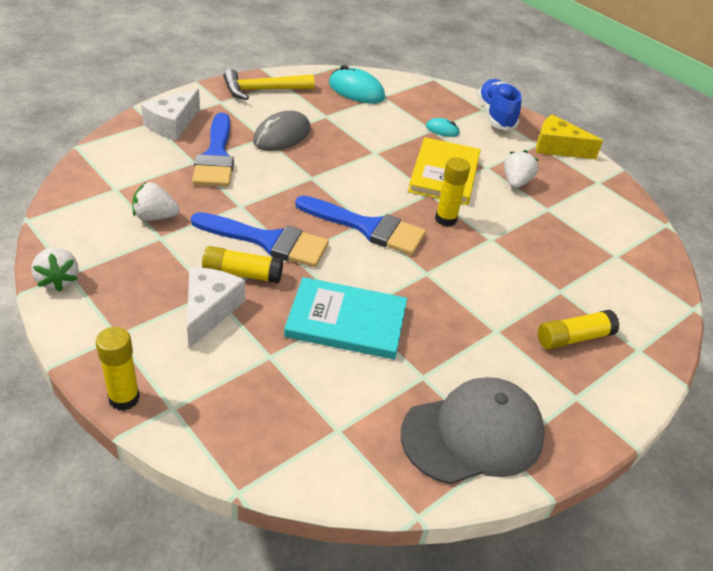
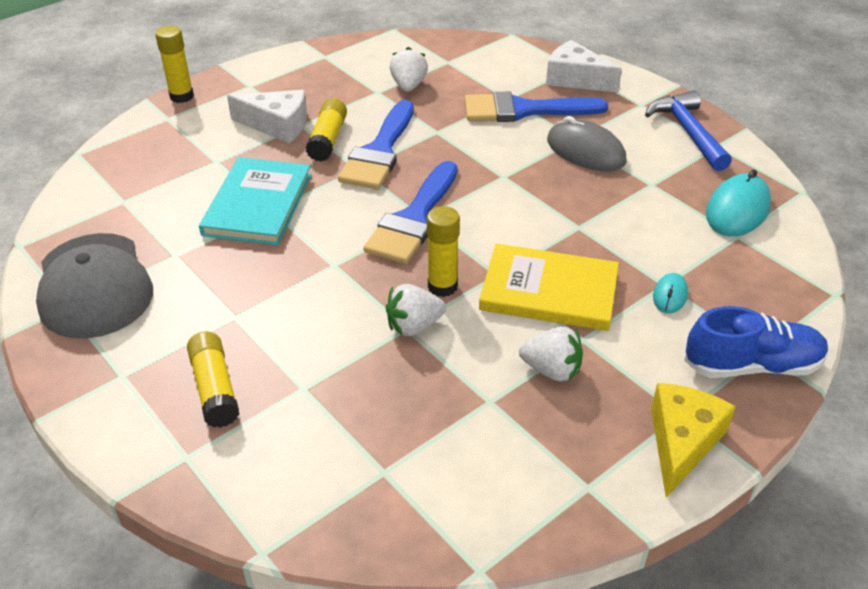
camera: 95 degrees right, 0 degrees up
(58, 280) = (316, 53): white strawberry -> white strawberry (414, 326)
(263, 90) = (688, 132): yellow hammer -> blue hammer

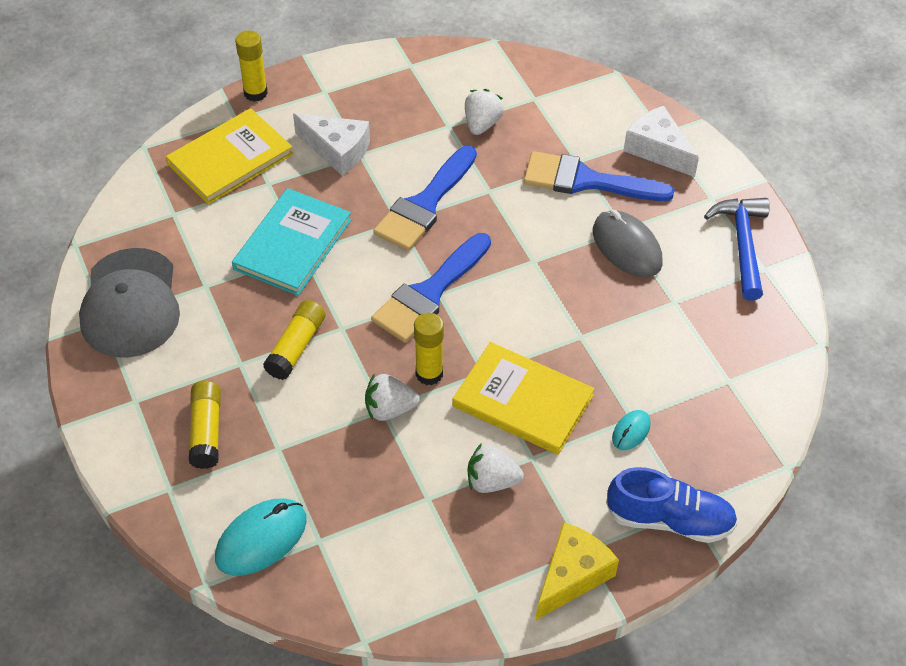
camera: 15 degrees right, 10 degrees up
(171, 148) = (230, 159): none -> yellow book
(328, 139) = (380, 178): yellow glue stick -> yellow glue stick (296, 347)
(551, 370) = (491, 481): white strawberry -> white strawberry turned 150 degrees clockwise
(737, 210) = (743, 351): turquoise mouse -> turquoise mouse (261, 539)

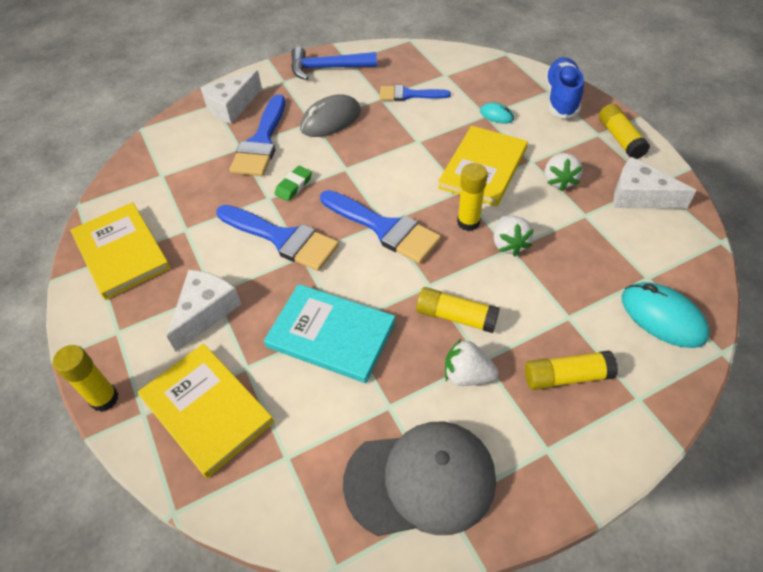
camera: 90 degrees left, 0 degrees up
(422, 81) = (121, 252): none -> yellow book
(454, 568) = (639, 196): none -> white cheese
(482, 124) = (187, 207): white strawberry -> white strawberry (467, 375)
(506, 212) = (294, 186): none -> green eraser
(572, 575) = (620, 139): yellow cheese -> yellow glue stick
(680, 333) = (408, 95): none -> blue brush

